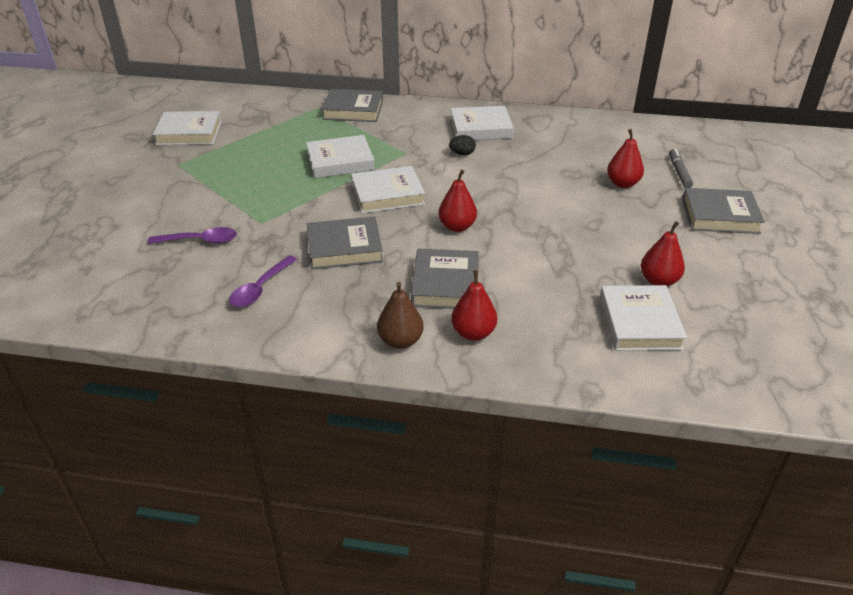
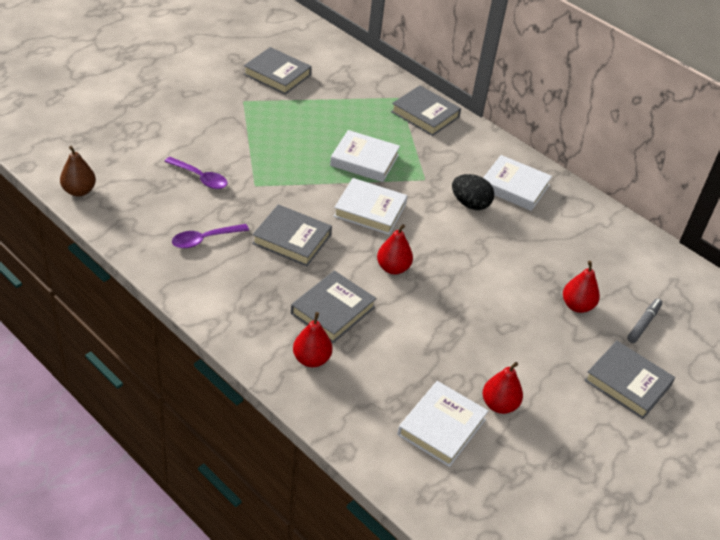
camera: 30 degrees right, 5 degrees up
(189, 133) = (277, 75): white book -> grey book
(400, 341) = (256, 334): brown pear -> brown pear (79, 191)
(462, 154) = (470, 204): black egg -> black egg, size x1.68

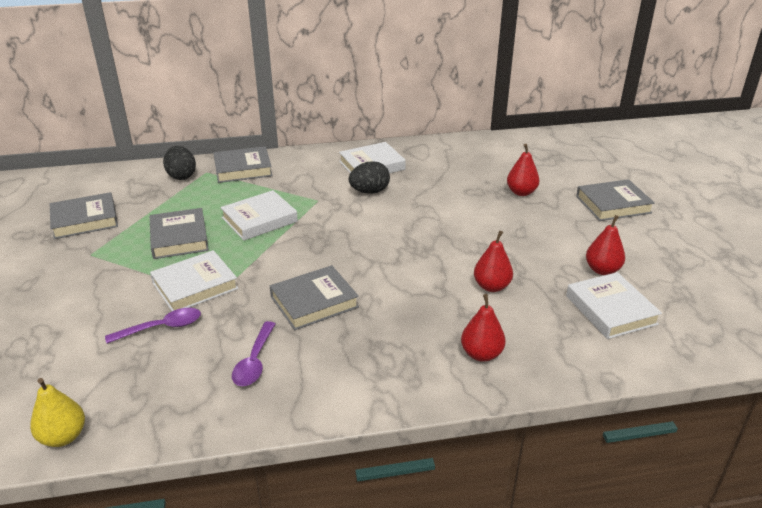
camera: 50 degrees left, 10 degrees down
(79, 191) = (63, 437): brown pear -> yellow pear
(333, 310) = (429, 315): grey book -> grey book (179, 238)
(370, 210) = (324, 242): white book -> white book (195, 286)
(379, 88) = (181, 176): none -> black egg
(393, 268) = (406, 259): red pear -> red pear (491, 286)
(643, 324) = (559, 174): grey marker -> none

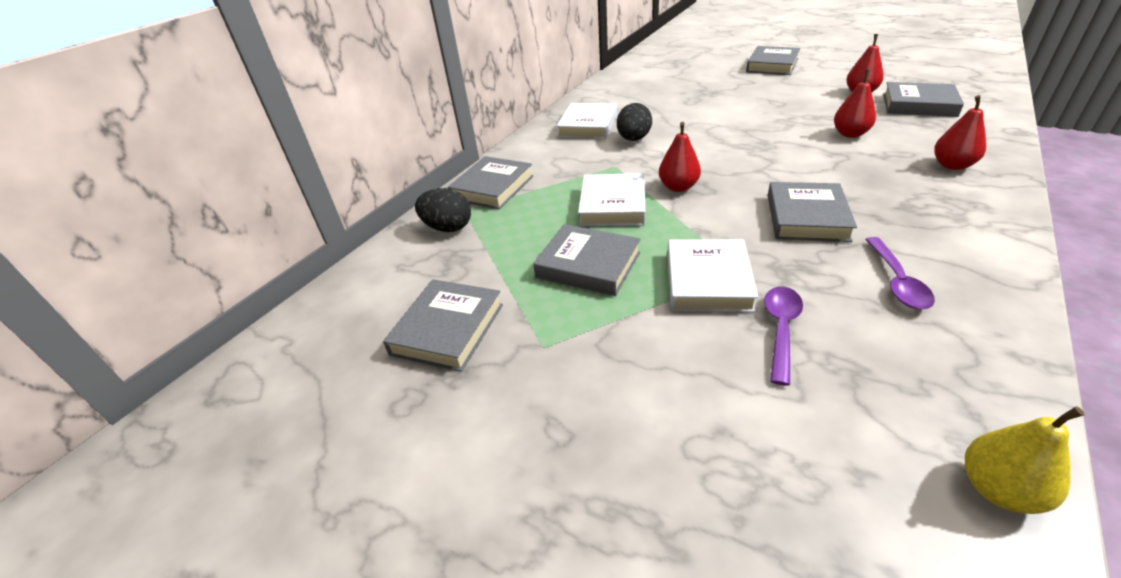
camera: 45 degrees left, 5 degrees up
(254, 361) = (897, 281): purple spoon -> purple spoon turned 45 degrees clockwise
(521, 192) = (716, 86): red pear -> red pear (678, 187)
(611, 310) = (918, 105): white book -> grey book

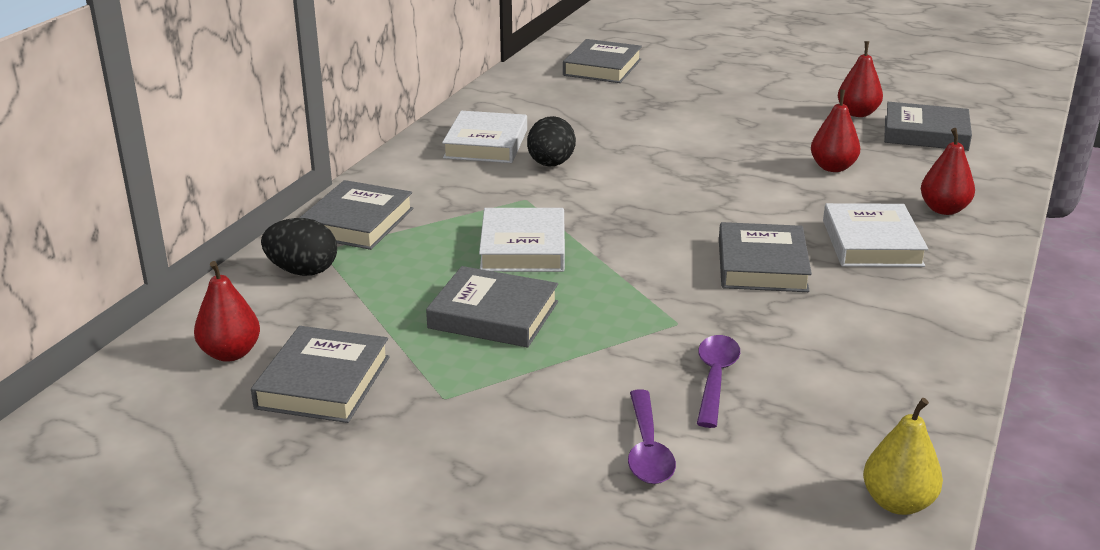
camera: 10 degrees left, 10 degrees down
(678, 187) = (608, 227): red pear -> red pear (230, 353)
(708, 281) = (638, 332): white book -> white book (872, 243)
(772, 65) = (748, 68): grey book -> grey book (602, 67)
(897, 281) = (849, 332): purple spoon -> purple spoon (647, 449)

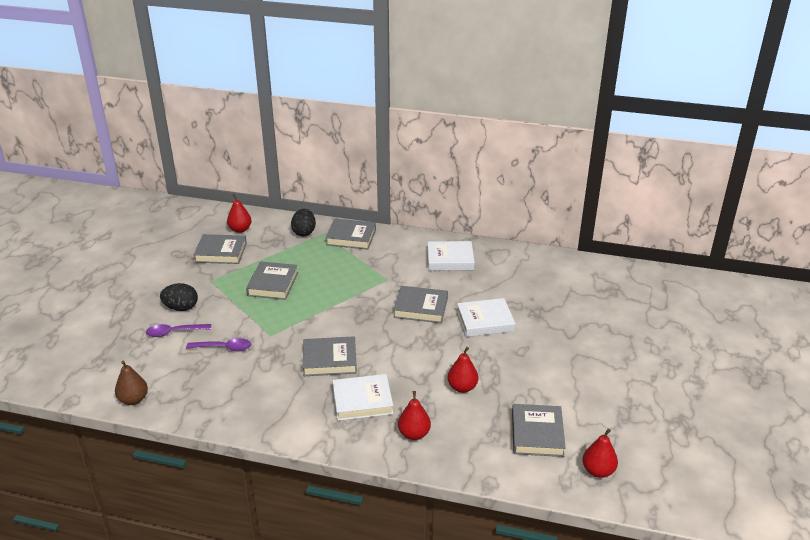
camera: 80 degrees right, 5 degrees up
(523, 247) = (335, 284): white book -> white book (485, 321)
(550, 164) = (431, 282): black egg -> black egg (181, 308)
(602, 67) = (587, 287): grey book -> grey book (420, 308)
(857, 113) = (560, 401): red pear -> red pear (598, 471)
(897, 503) = (133, 399): yellow pear -> brown pear

